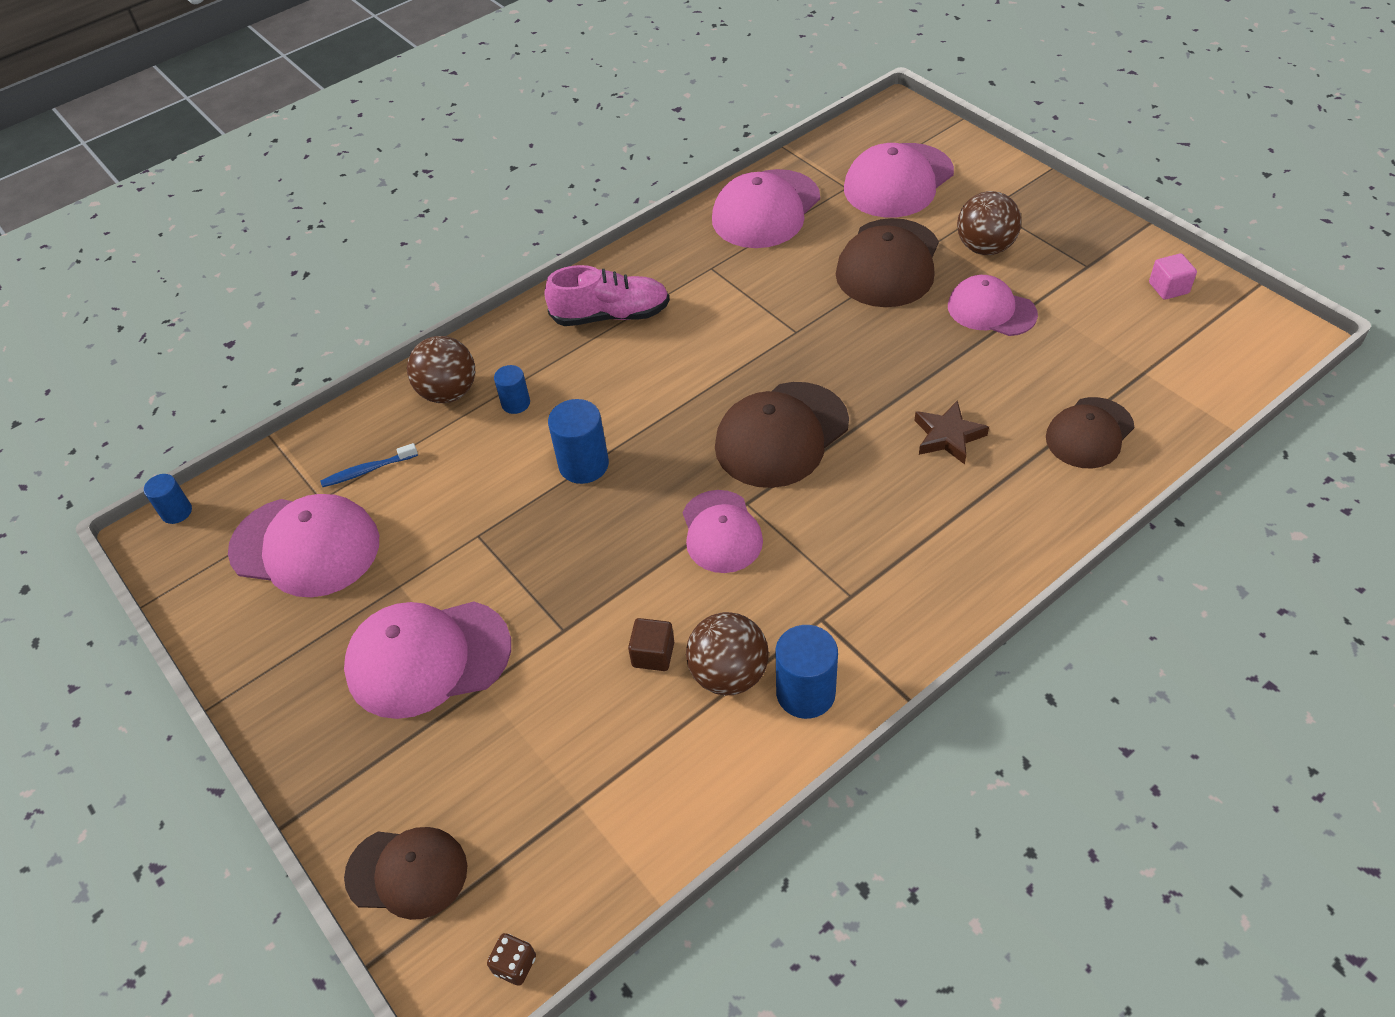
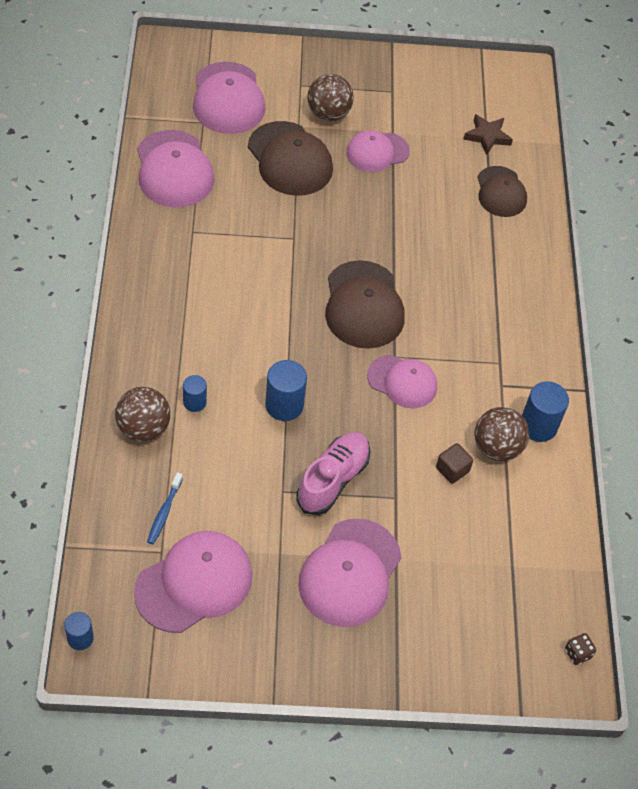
camera: 60 degrees left, 5 degrees up
(407, 872) = (483, 669): brown cap -> none
(611, 315) = (174, 305): pink shoe -> pink shoe (333, 480)
(948, 436) = (442, 243): brown star -> brown star (487, 136)
(1168, 288) = (444, 79): pink cube -> none

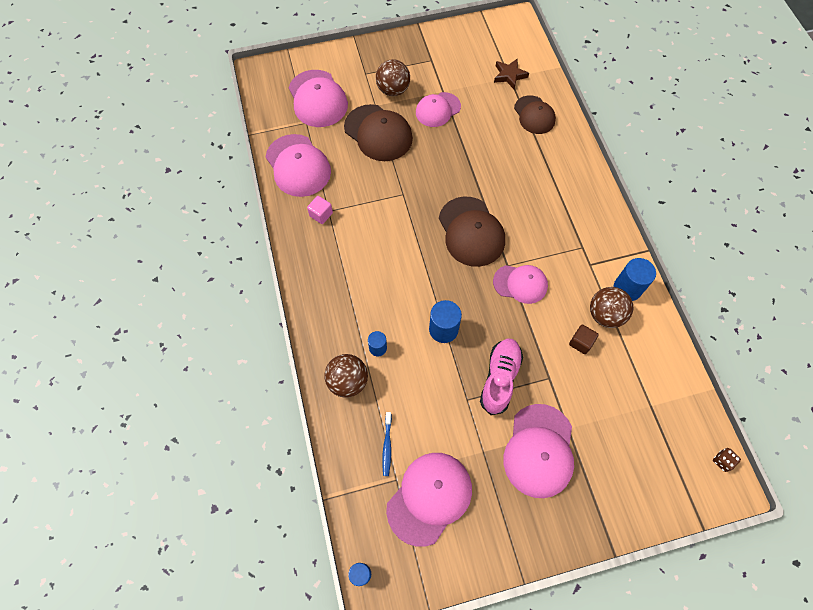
camera: 10 degrees left, 10 degrees up
(181, 233) = (321, 214): none -> pink cube

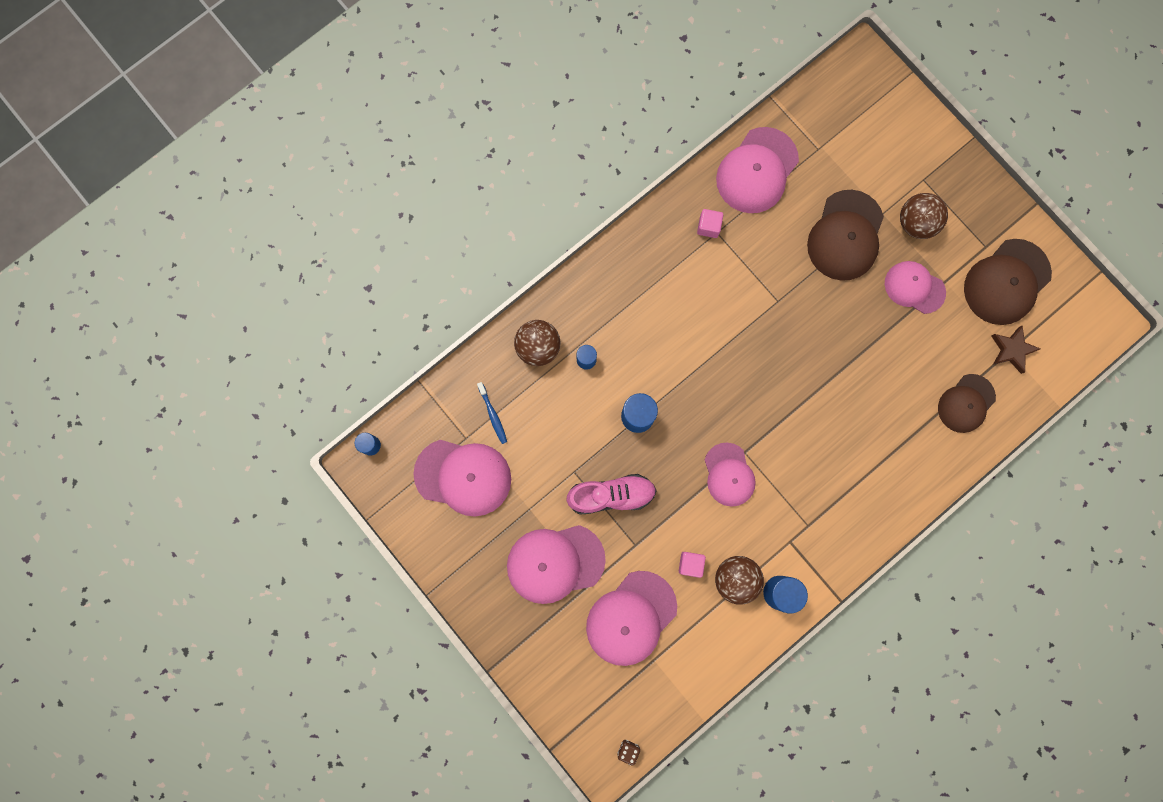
camera: 65 degrees right, 15 degrees up
(317, 99) = (857, 144): pink cap -> pink cap (631, 618)
(387, 446) = (493, 415): blue toothbrush -> blue toothbrush turned 90 degrees counterclockwise
(471, 232) = (767, 396): brown cap -> brown cap (1006, 282)
(581, 342) = (690, 564): brown cube -> pink cube

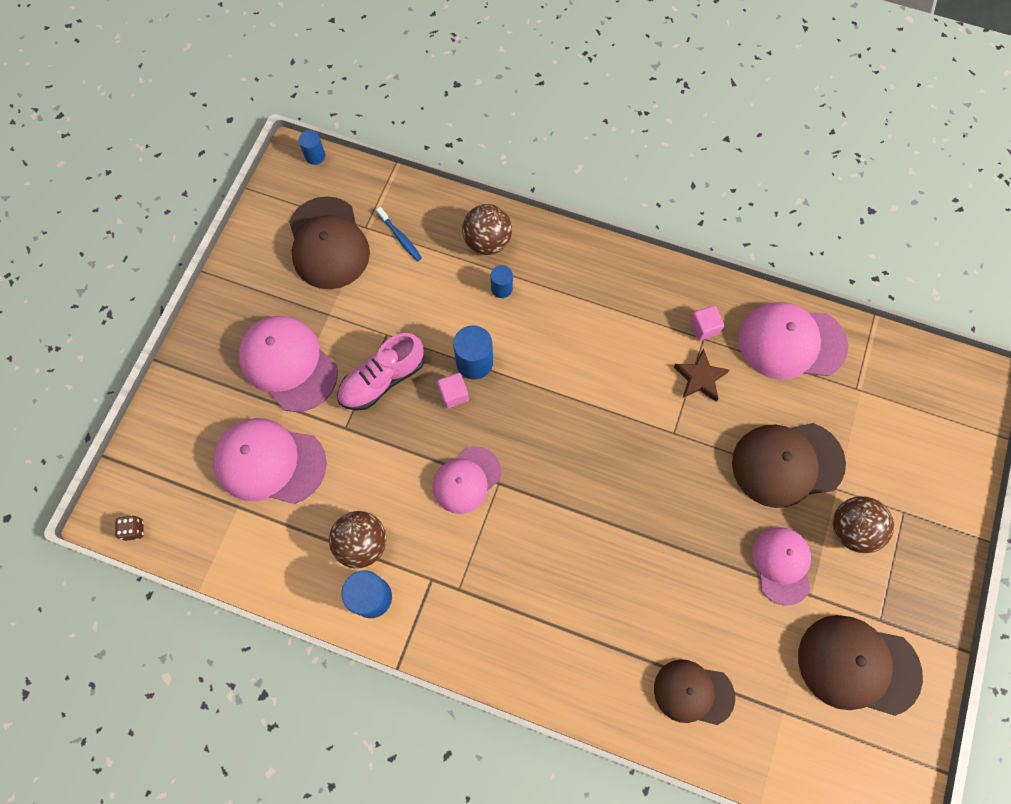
camera: 60 degrees right, 10 degrees down
(463, 477) = (328, 243): pink cap -> brown cap
(493, 415) = (400, 238): blue toothbrush -> blue toothbrush turned 75 degrees counterclockwise
(611, 495) = (382, 380): pink shoe -> pink shoe turned 90 degrees clockwise
(690, 564) = (354, 490): pink cube -> pink cube (453, 394)
(1012, 350) = (786, 714): brown star -> brown star (700, 378)

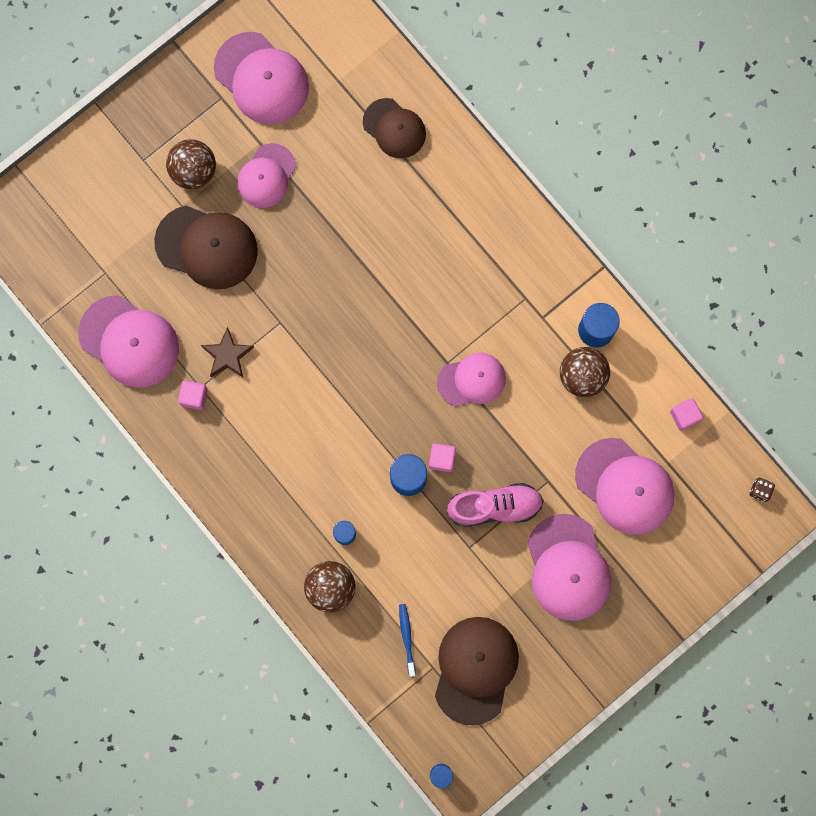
camera: 150 degrees left, 10 degrees up
(241, 561) = (684, 416): none -> pink cube
(858, 665) = (261, 78): brown cap -> pink cap

